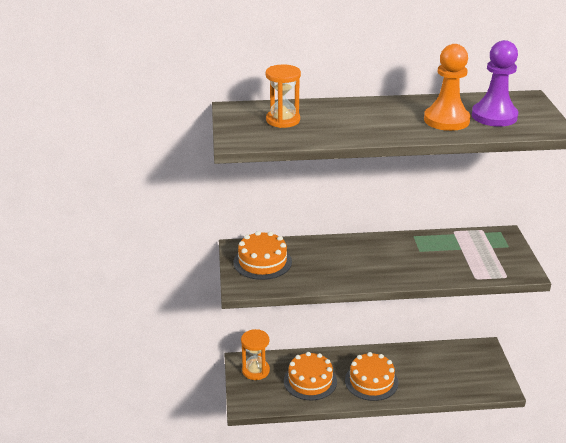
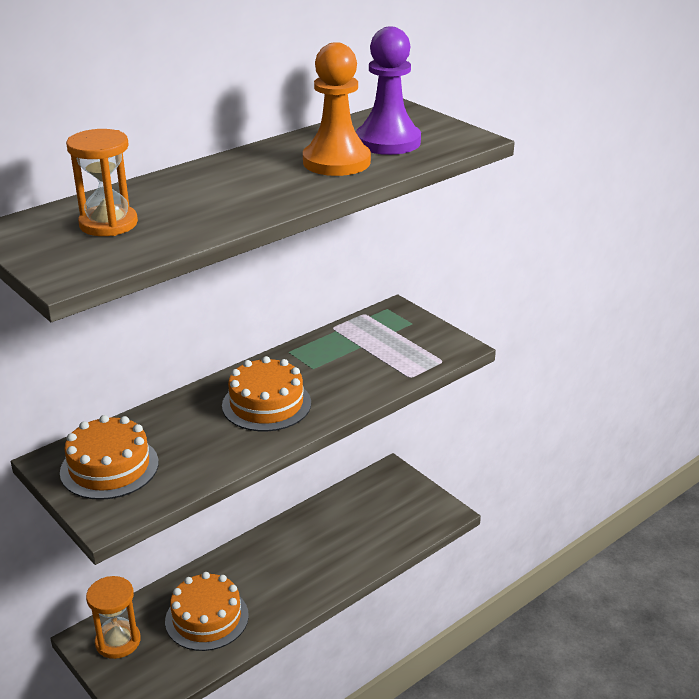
camera: 35 degrees left, 0 degrees up
(371, 381) = (288, 579): orange cake -> orange cake (266, 404)

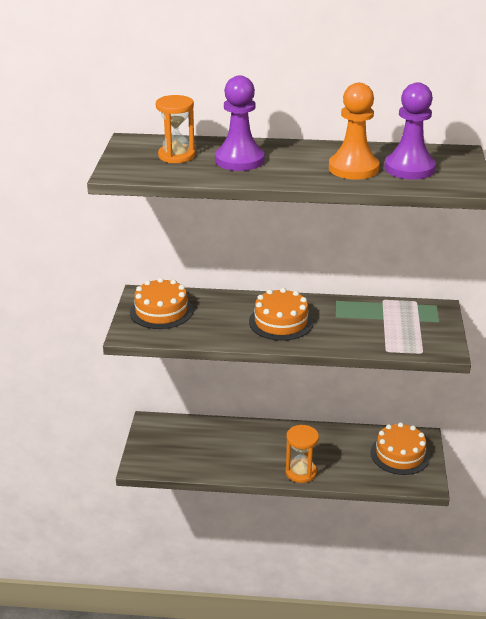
camera: 45 degrees right, 0 degrees up
(118, 641) = (161, 433): orange hourglass -> orange hourglass (301, 472)
(197, 199) = (239, 160): none -> purple pawn
(207, 618) = (216, 450): orange cake -> orange cake (400, 454)

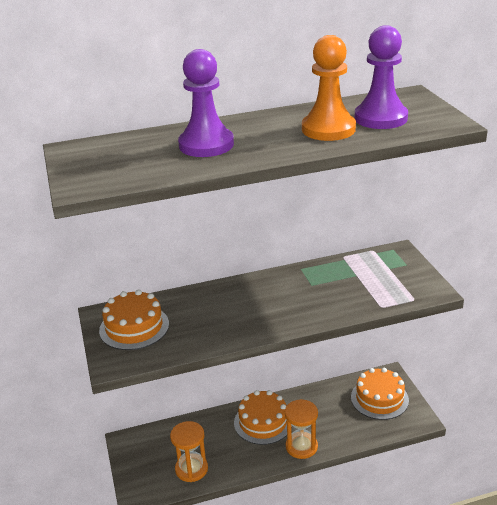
camera: 20 degrees left, 0 degrees up
(176, 156) = (134, 154): orange hourglass -> orange hourglass (191, 469)
(281, 322) = (263, 305): orange cake -> orange cake (263, 422)

